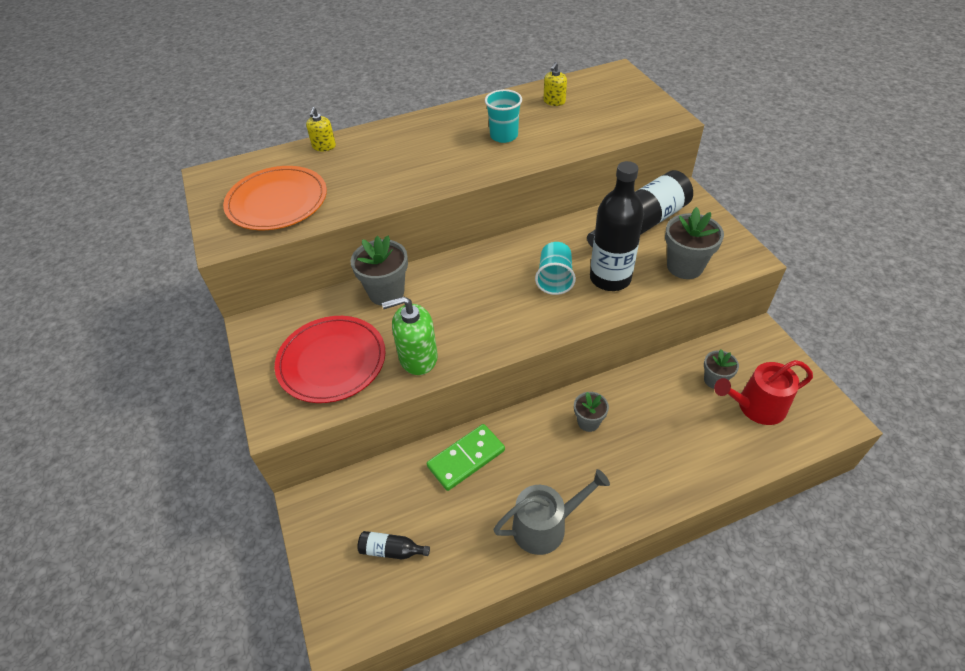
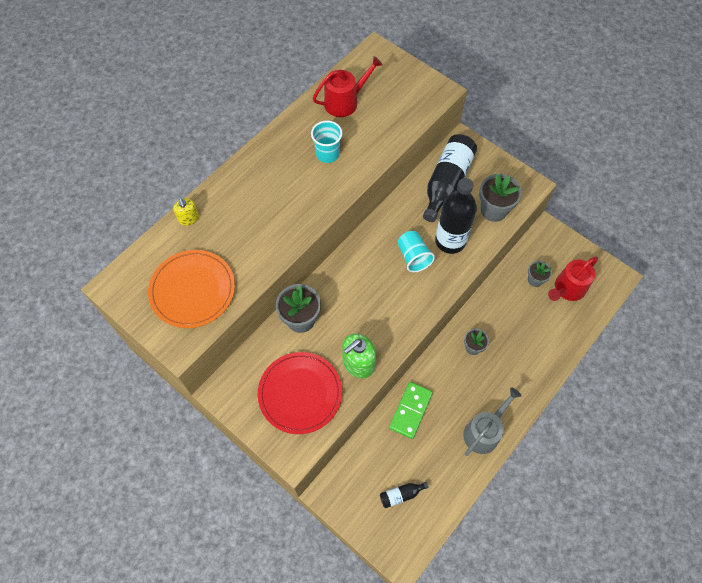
camera: 30 degrees left, 15 degrees up
(554, 101) = (345, 102): yellow soap dispenser -> red watering can

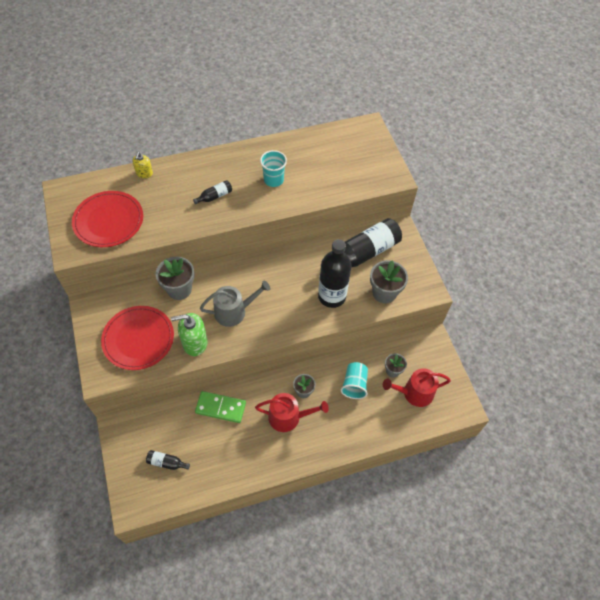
camera: 30 degrees right, 5 degrees down
(192, 290) = (108, 221): orange plate -> red plate
(282, 203) = (215, 196): none -> black bottle
(345, 102) = (316, 150): red watering can -> red watering can (288, 417)
(410, 410) = (220, 408): green domino -> green domino turned 45 degrees clockwise
(413, 257) = (294, 292): turquoise cup -> turquoise cup (354, 385)
(484, 432) = (263, 458): grey watering can -> grey watering can (234, 311)

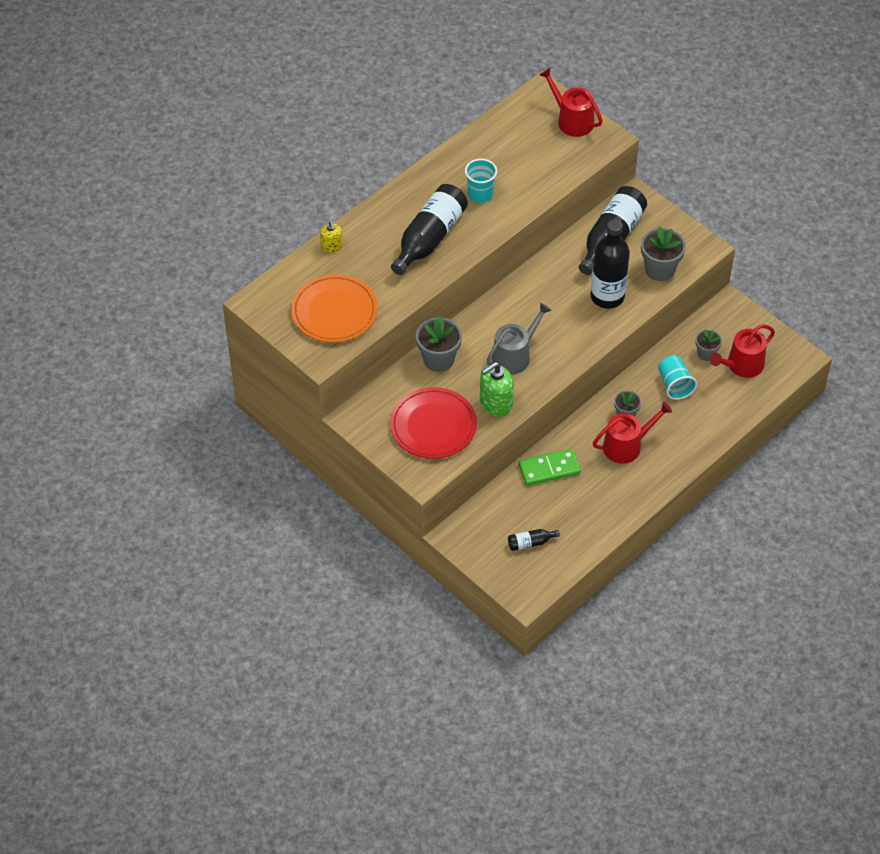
camera: 25 degrees left, 5 degrees down
(108, 221) = (334, 311): red plate -> orange plate
(215, 196) = (429, 238): black bottle -> black bottle, size x2.26
(376, 154) = (572, 120): none -> red watering can

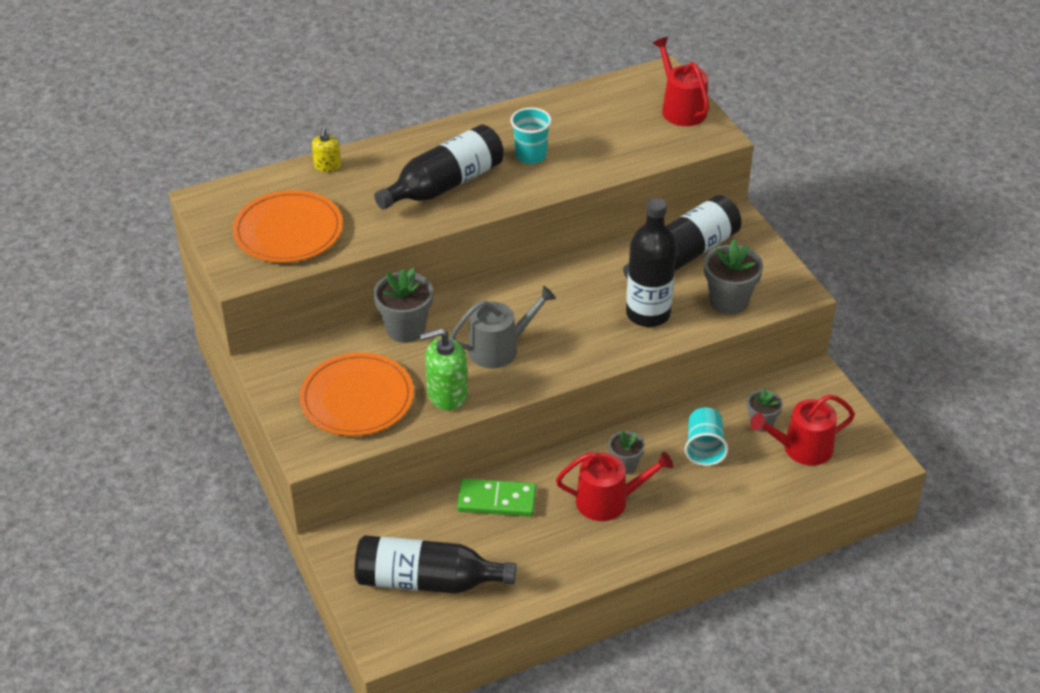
camera: 20 degrees right, 10 degrees down
(433, 425) = (357, 398): red plate -> orange plate
(530, 543) = (427, 580): black bottle -> black bottle, size x2.26

